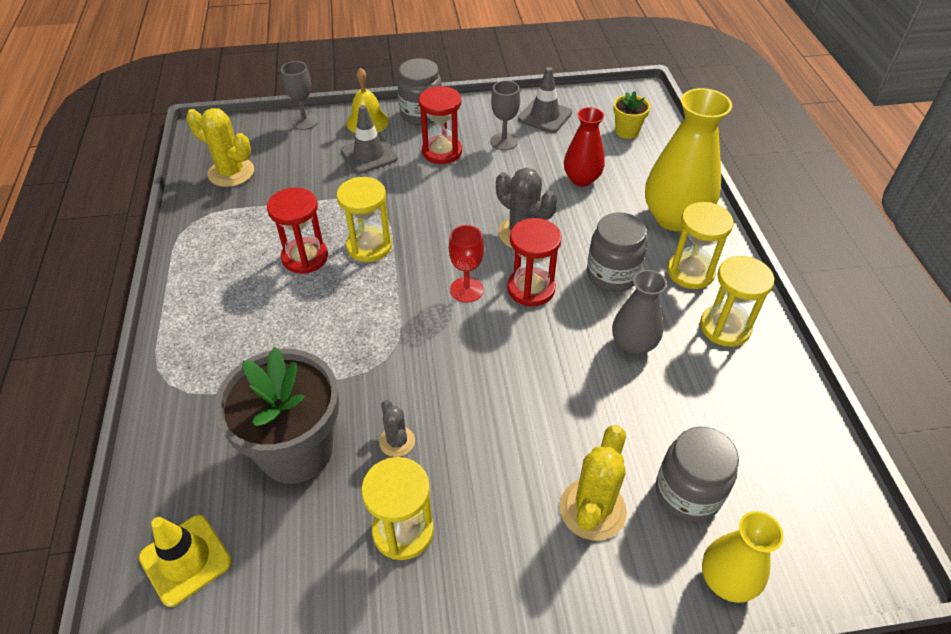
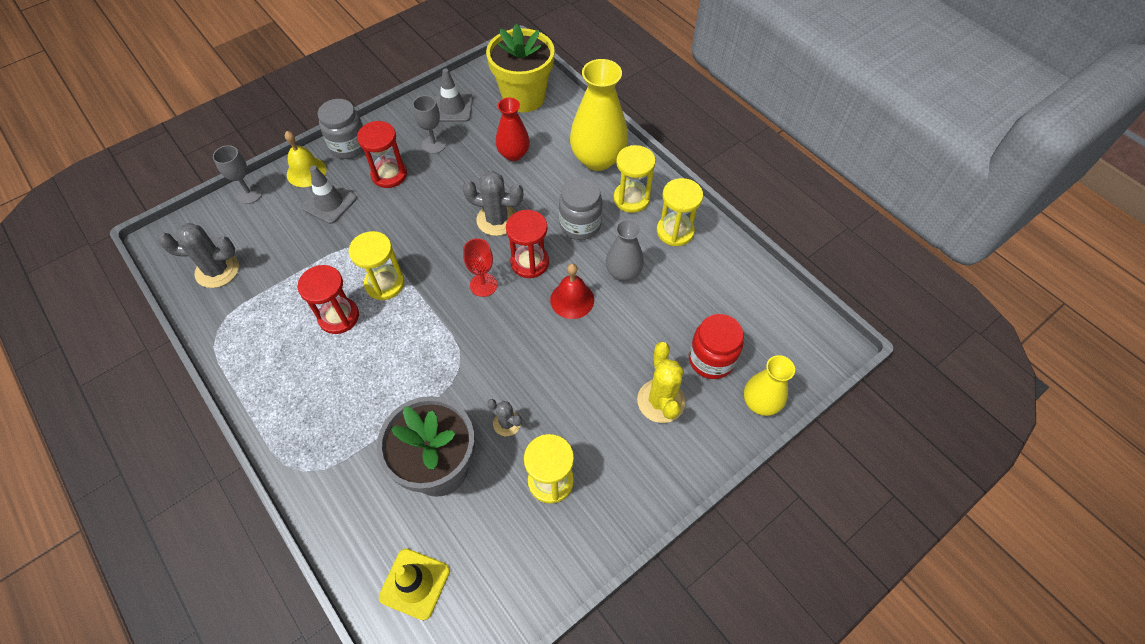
camera: 30 degrees left, 10 degrees up
(231, 172) = (217, 270): yellow cactus -> grey cactus
(554, 347) = (572, 300): none -> red bell
(627, 131) = (523, 97): yellow flower pot -> yellow flower pot, size x2.13
(687, 493) = (711, 359): grey jar -> red jar

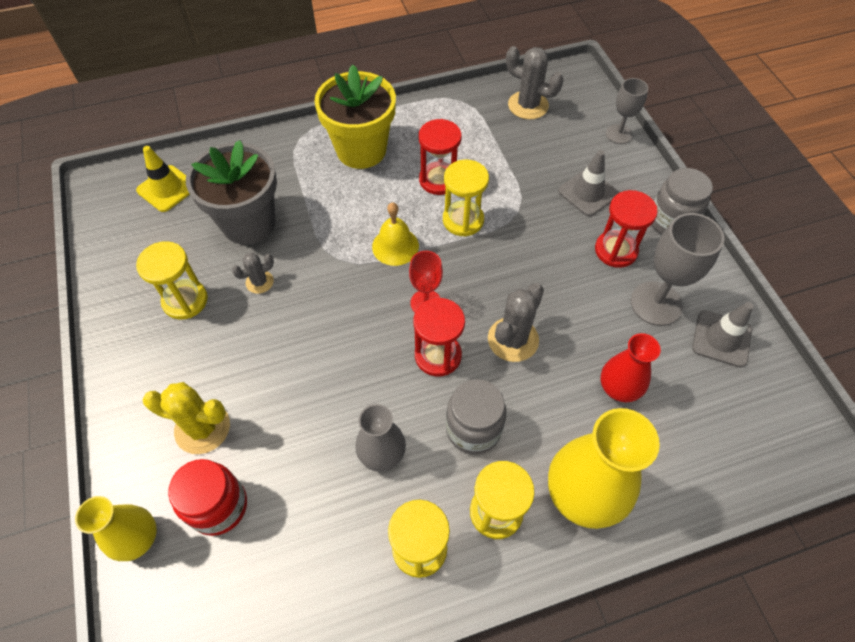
camera: 110 degrees right, 0 degrees up
(217, 270) = (528, 105): grey cactus -> grey cactus turned 75 degrees counterclockwise
(306, 172) = (639, 180): yellow bell -> yellow bell (395, 246)
(434, 144) = (656, 303): grey goblet -> grey goblet, size x1.63
(523, 97) = (731, 433): yellow flower pot -> yellow flower pot (361, 150)
(572, 300) = (369, 383): red bell -> none

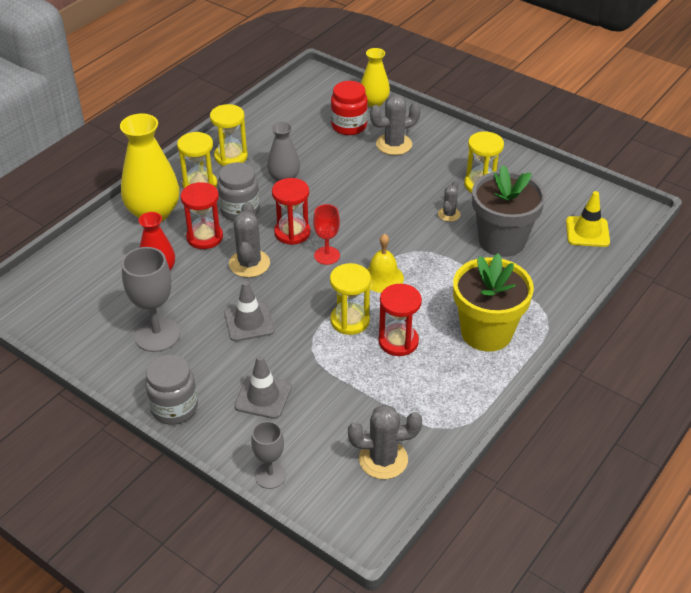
camera: 145 degrees right, 15 degrees down
(202, 428) = (394, 144): yellow cactus -> grey cactus
(616, 250) = (210, 359): red hourglass -> red hourglass (204, 237)
(721, 338) = (95, 335): grey traffic cone -> grey traffic cone (249, 322)

